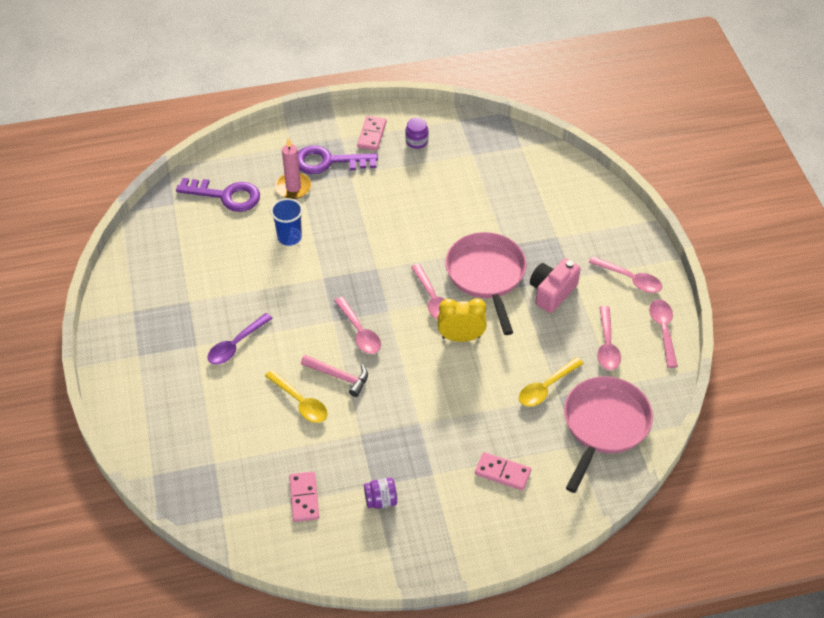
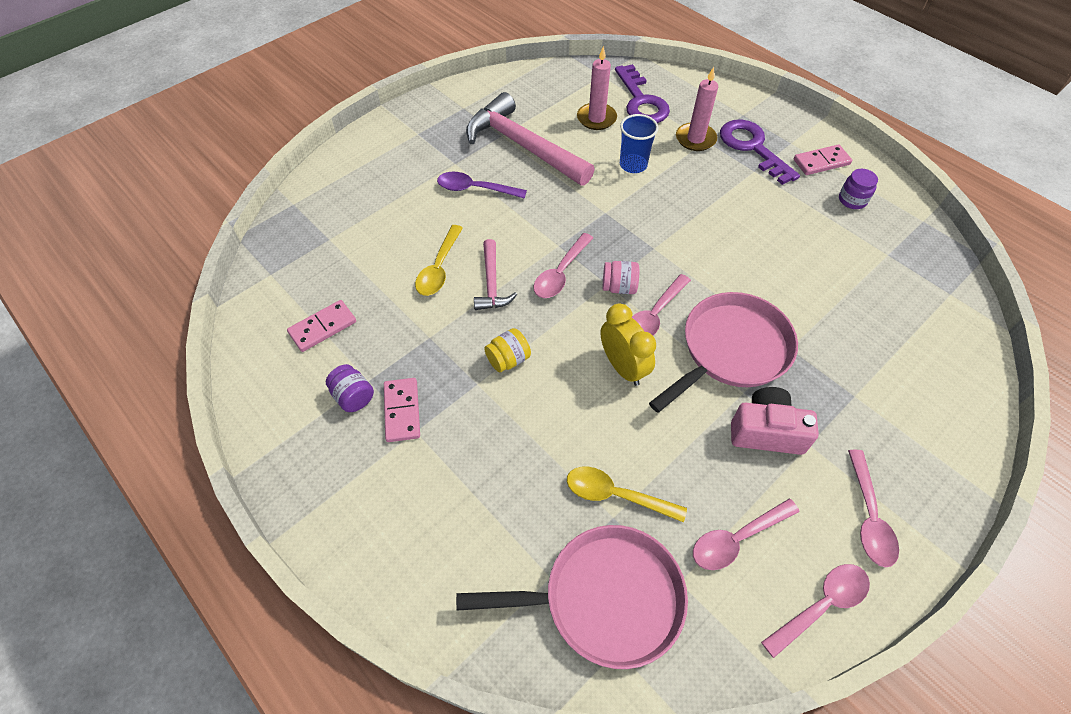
camera: 60 degrees right, 5 degrees up
(213, 293) = (523, 146): none -> pink hammer
(221, 233) = (596, 118): none -> pink candle
(396, 305) = (619, 287): none -> pink jar
(412, 397) = (508, 359): none -> yellow jar
(502, 472) = (458, 506): pink domino -> pink domino (402, 411)

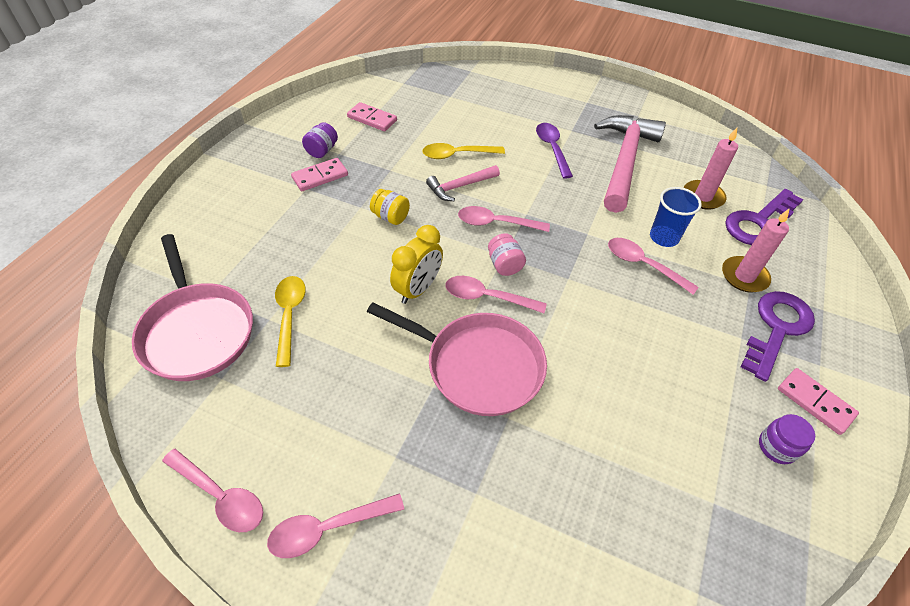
camera: 65 degrees right, 5 degrees down
(736, 539) = (271, 412): pink spoon -> pink spoon (643, 265)
(766, 431) = (395, 414): pink camera -> none

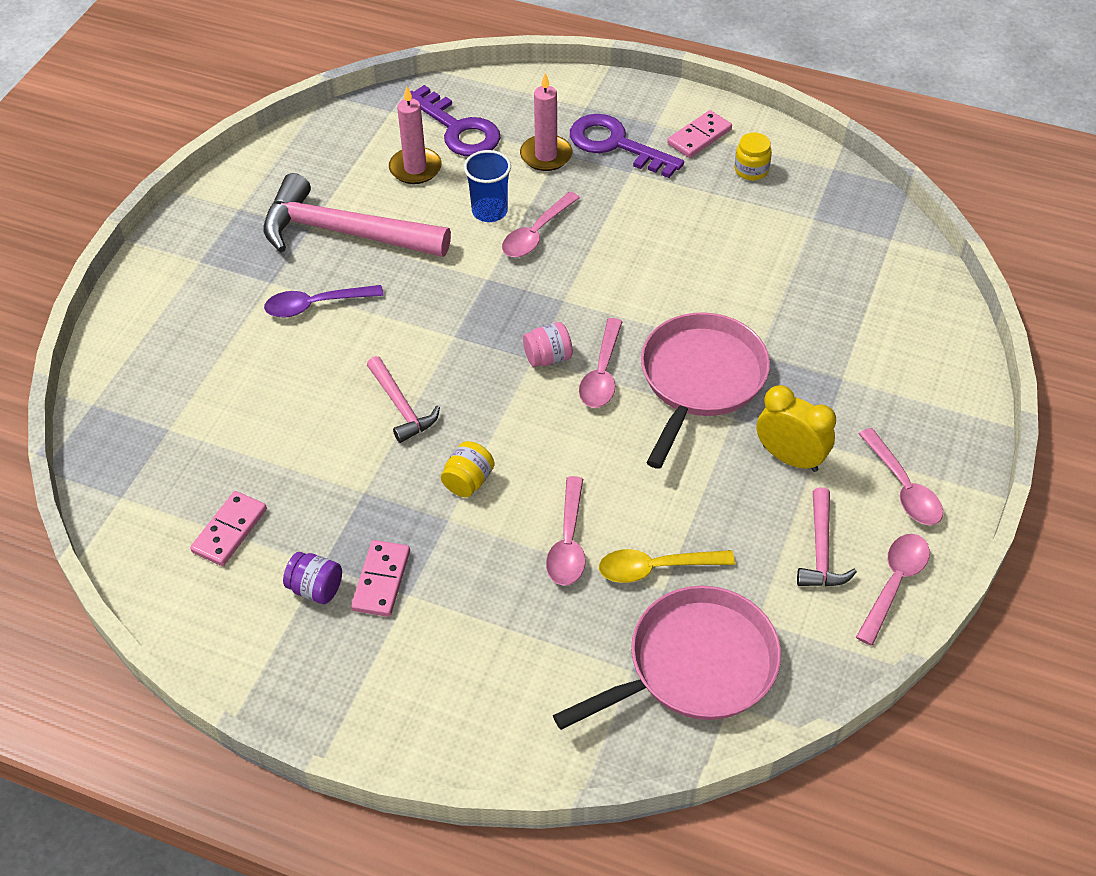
camera: 90 degrees left, 0 degrees up
(274, 437) = (821, 550): none -> pink hammer
(320, 176) = (381, 580): pink domino -> pink domino turned 45 degrees clockwise
(418, 289) = (597, 440): yellow clock -> yellow clock (790, 458)
(457, 155) = (328, 413): yellow spoon -> none
(496, 223) = (474, 366): pink spoon -> pink spoon (568, 542)
(777, 447) = (751, 170): purple jar -> yellow jar

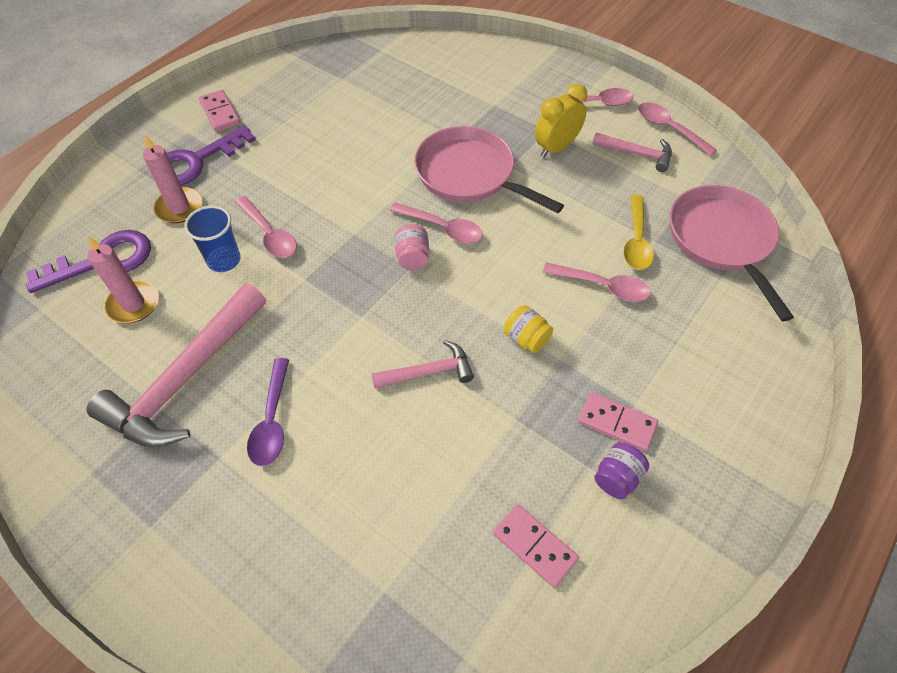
camera: 75 degrees left, 5 degrees up
(751, 170) = (274, 95): yellow jar -> none

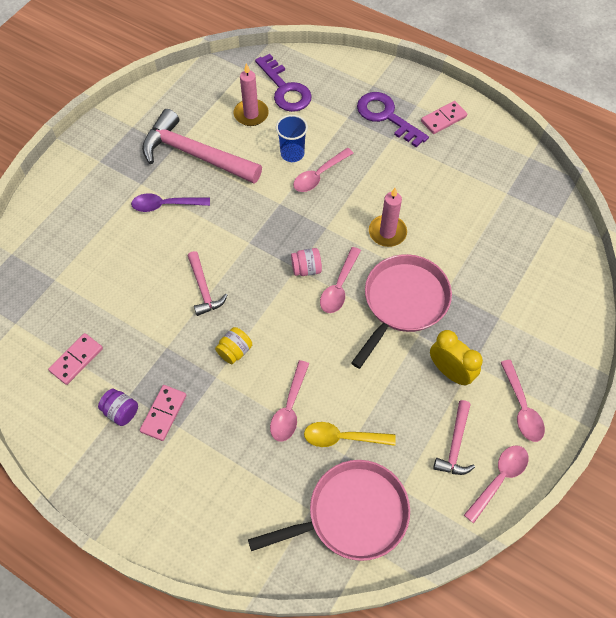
camera: 85 degrees right, 5 degrees up
(179, 207) = (338, 117): pink candle -> pink candle (387, 232)

